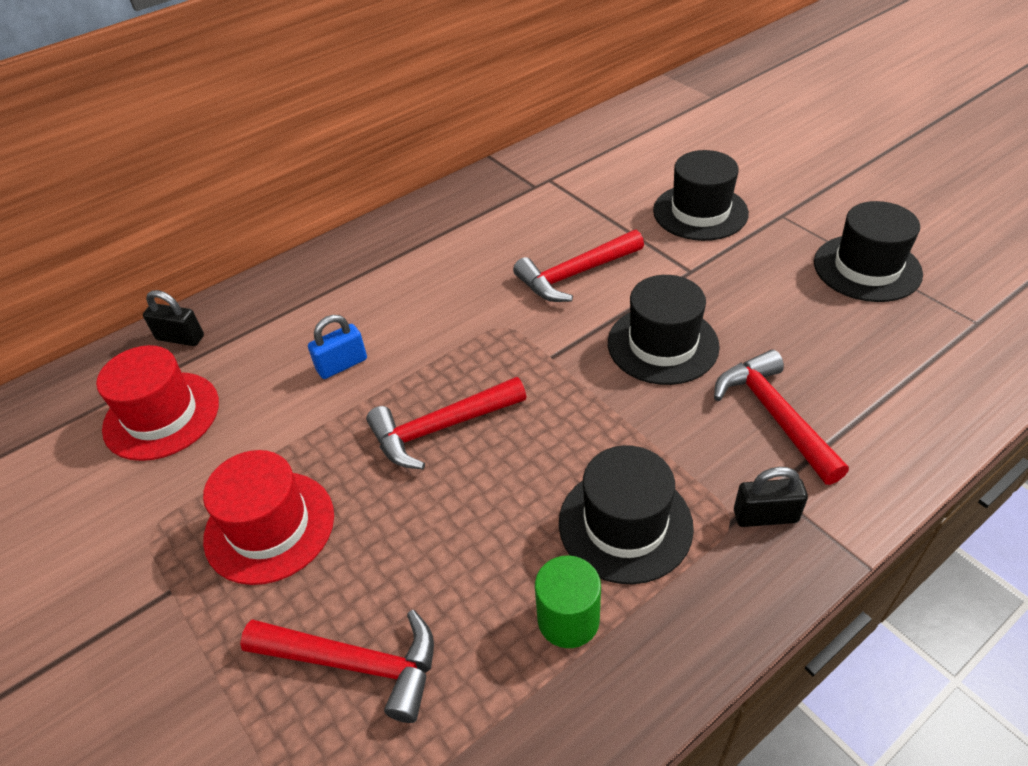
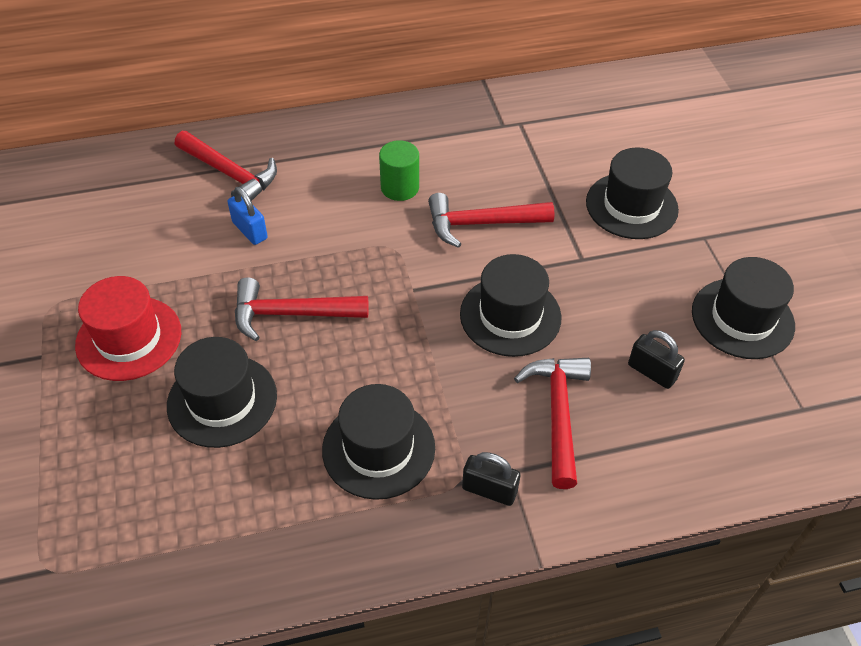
camera: 20 degrees right, 5 degrees up
(161, 415) = (101, 219): red hat -> none
(180, 338) = (145, 159): black padlock -> black padlock (651, 372)
(342, 365) = (250, 230): blue padlock -> blue padlock turned 60 degrees clockwise
(356, 664) = (131, 462): red hammer -> red hammer (231, 174)
(421, 548) = (222, 400): none -> black hat
(568, 619) = (291, 498): green cylinder -> green cylinder (400, 187)

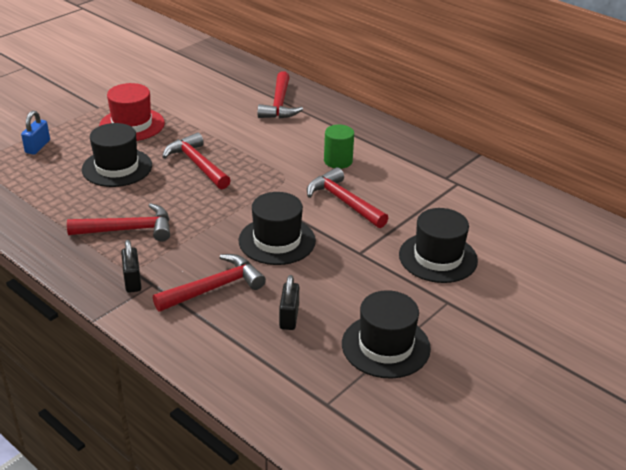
camera: 55 degrees right, 15 degrees down
(250, 230) = (244, 127): blue padlock -> blue padlock (37, 147)
(378, 448) = (129, 230): black hat -> red hammer

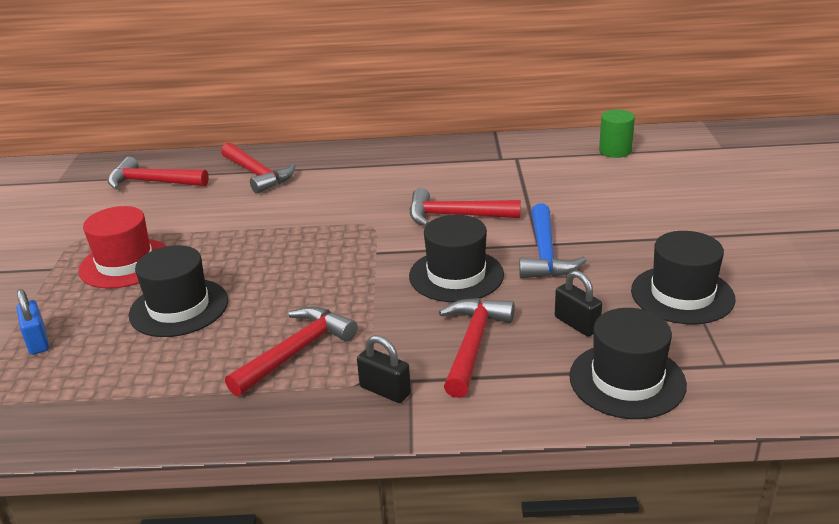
camera: 40 degrees left, 5 degrees down
(197, 164) = (264, 259): red hammer -> red hammer (152, 182)
(338, 161) = (394, 190): green cylinder -> green cylinder (615, 151)
(351, 262) = (545, 254): none -> blue hammer
(438, 257) = (599, 213): black hat -> black hat (627, 380)

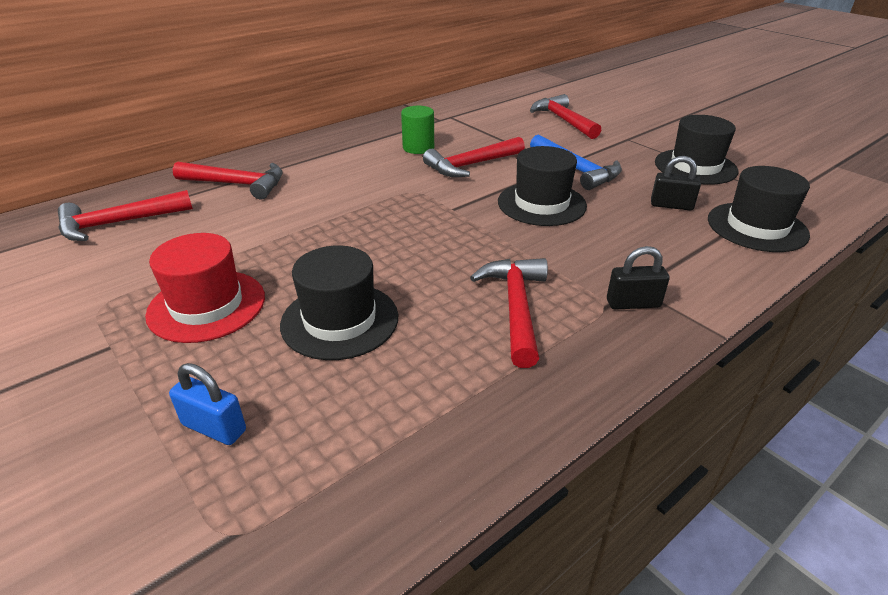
camera: 40 degrees left, 5 degrees up
(473, 344) = (633, 244): red hammer -> red hammer (563, 120)
(615, 151) = (511, 97): green cylinder -> green cylinder (418, 148)

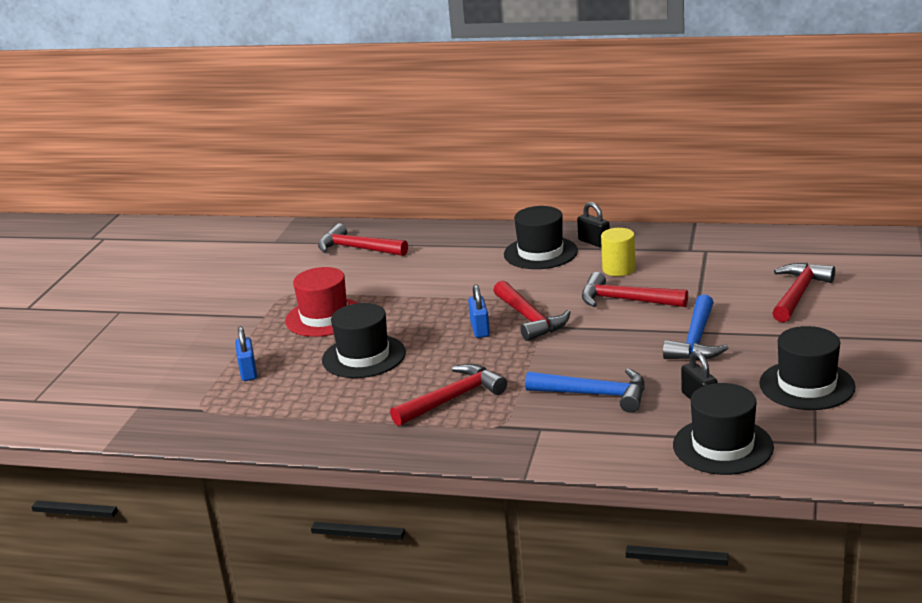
camera: 55 degrees right, 10 degrees down
(238, 184) = (454, 249): red hammer -> red hammer (530, 319)
(405, 236) = (480, 329): none -> blue padlock
(418, 148) = (618, 269): green cylinder -> yellow cylinder
(541, 204) = (607, 351): black hat -> black hat (540, 253)
(608, 238) = (595, 395): none -> blue hammer
(633, 303) = (517, 433): black padlock -> black padlock (594, 242)

